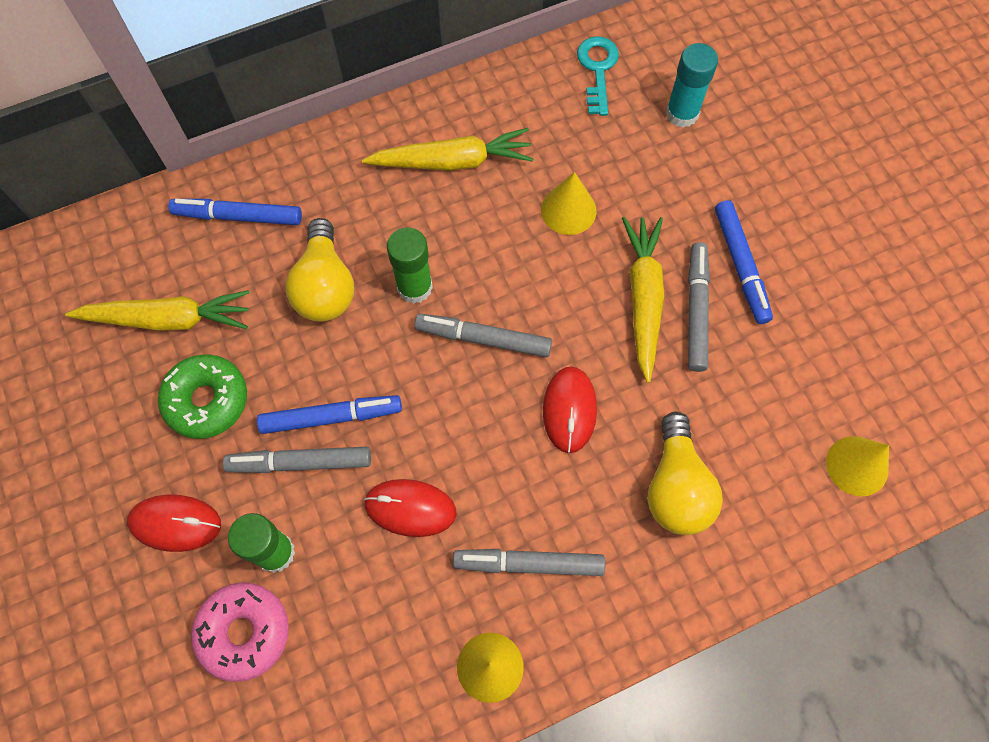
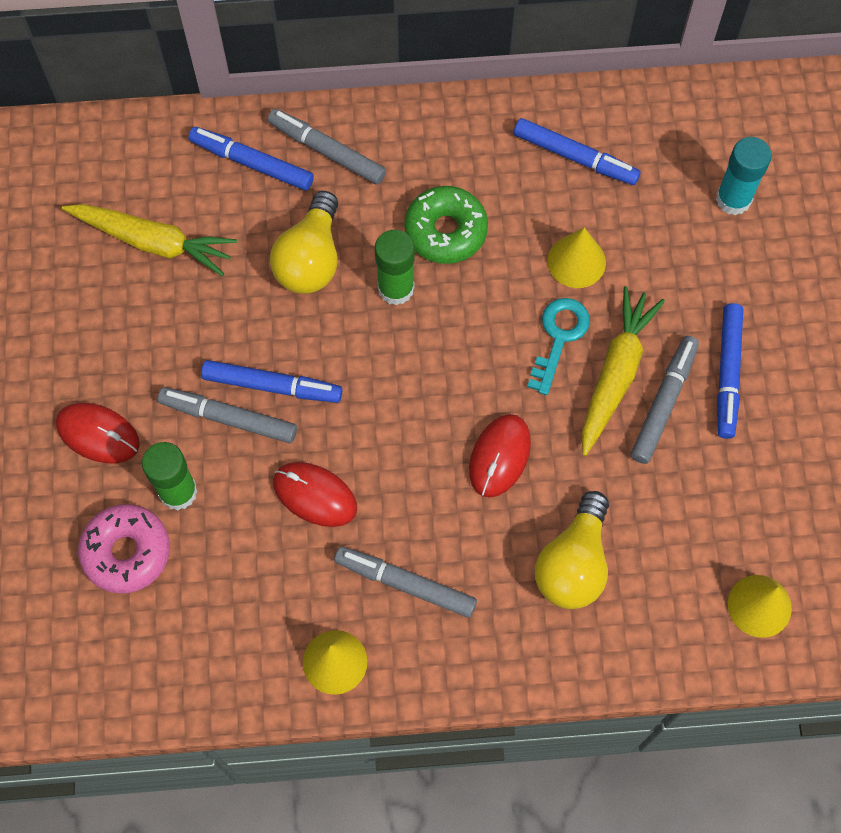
camera: 20 degrees right, 0 degrees up
(207, 400) = (163, 331): green donut -> green donut (445, 231)
(452, 161) = (479, 174): yellow carrot -> none
(483, 338) = (443, 360): grey marker -> grey marker (327, 151)
(531, 120) = (575, 157): none -> blue marker
(597, 69) = (664, 125): turquoise key -> turquoise key (559, 337)

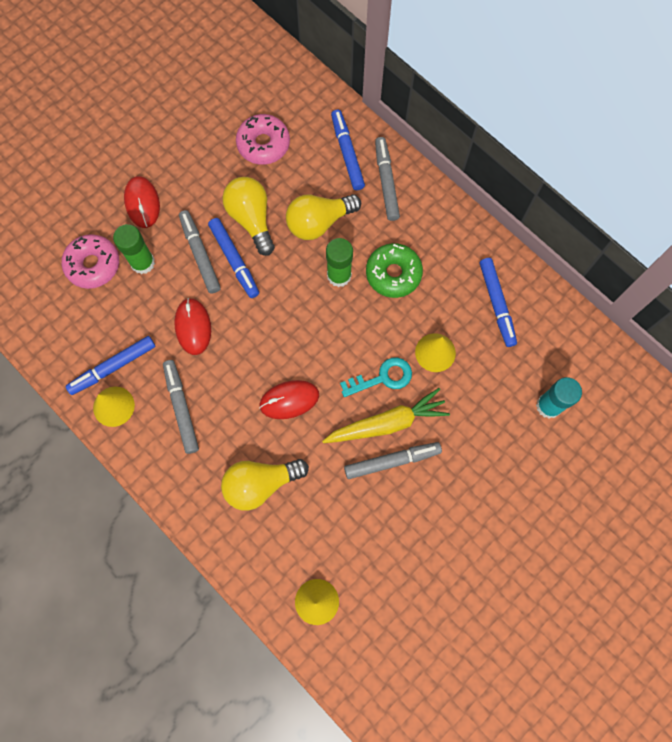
camera: 50 degrees right, 5 degrees up
(153, 242) = (263, 144): yellow carrot -> pink donut
(237, 328) = (251, 219): none -> yellow light bulb
(727, 374) = (439, 482): blue marker -> blue marker (113, 367)

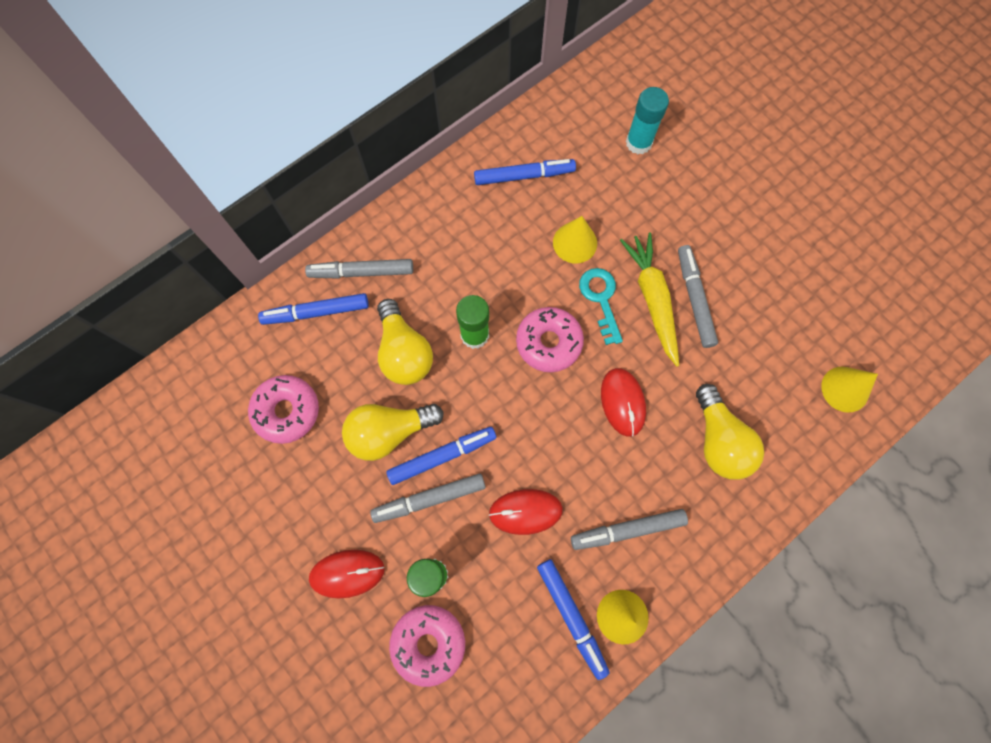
camera: 85 degrees left, 0 degrees up
(338, 336) = (548, 342): none -> pink donut
(393, 274) = (478, 276): green donut -> none

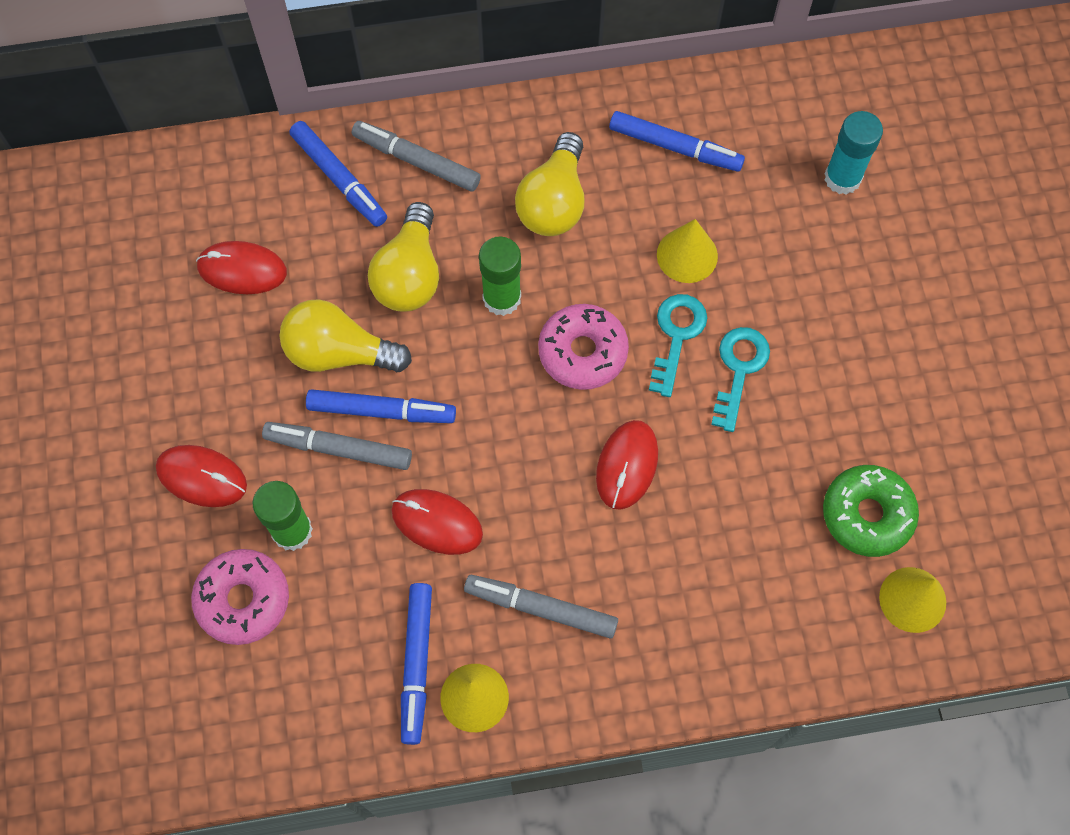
camera: 30 degrees right, 5 degrees down
(287, 411) = (242, 270): pink donut -> red mouse
(316, 312) = (339, 179): blue marker -> blue marker turned 150 degrees counterclockwise
(652, 300) = (739, 369): yellow carrot -> turquoise key
(694, 299) = (792, 395): grey marker -> none
(719, 440) = (715, 571): yellow light bulb -> yellow light bulb (554, 202)
(785, 350) = (867, 514): none -> green donut

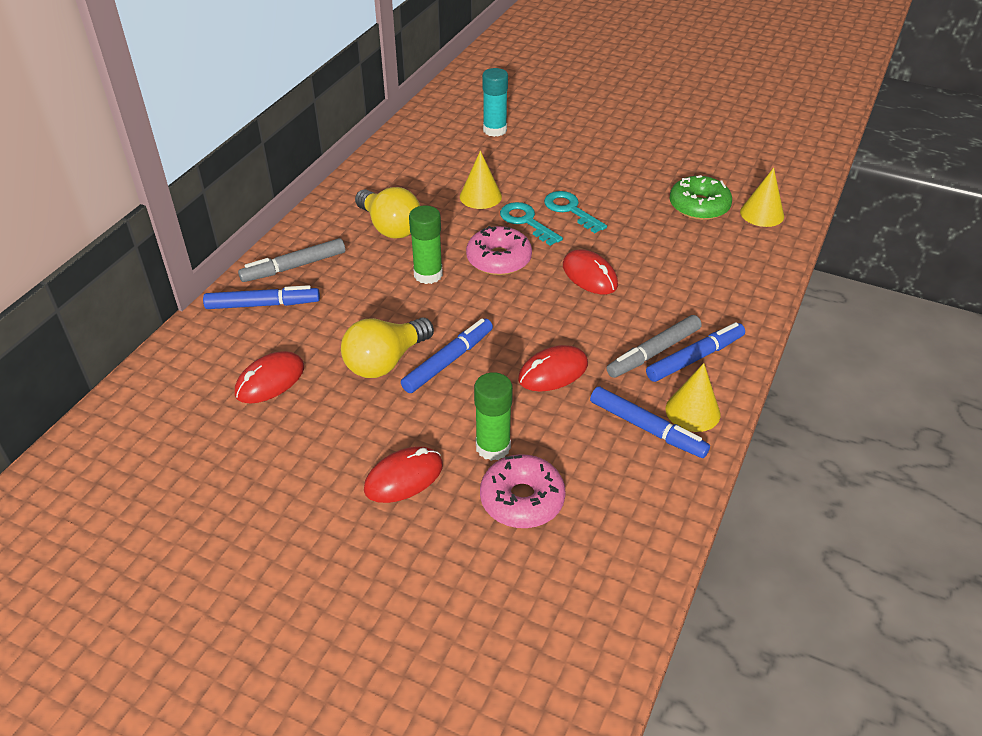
camera: 55 degrees left, 25 degrees down
(338, 448) = (454, 394): grey marker -> none
(409, 274) = (367, 305): yellow light bulb -> none
(675, 147) = (410, 171): blue marker -> blue marker (695, 358)

